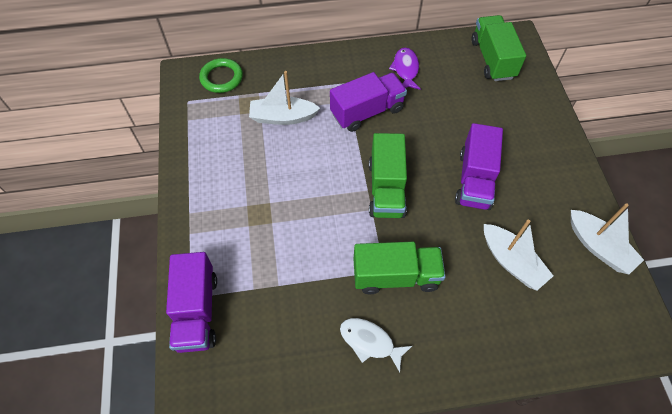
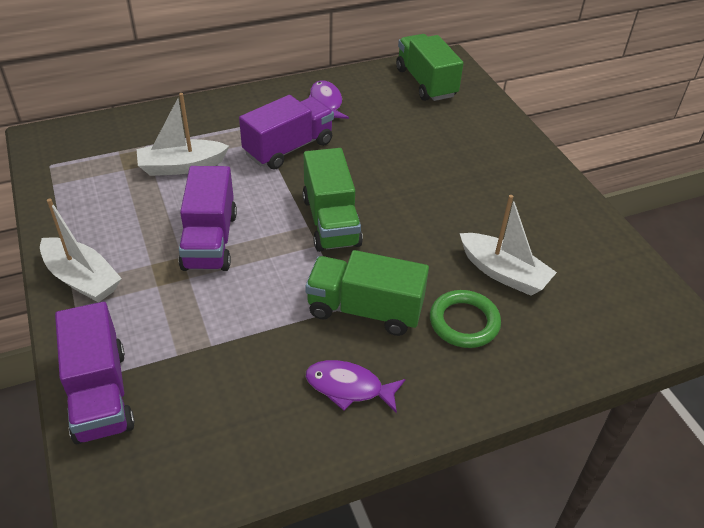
camera: 15 degrees left, 15 degrees down
(221, 78) = (92, 136): green ring -> green ring (464, 322)
(370, 342) = (349, 387): white fish -> purple fish
(395, 276) = (365, 310): green truck -> green truck turned 150 degrees counterclockwise
(474, 180) = (436, 198): purple truck -> purple truck (210, 240)
(598, 247) = (599, 243): white boat -> white boat (82, 279)

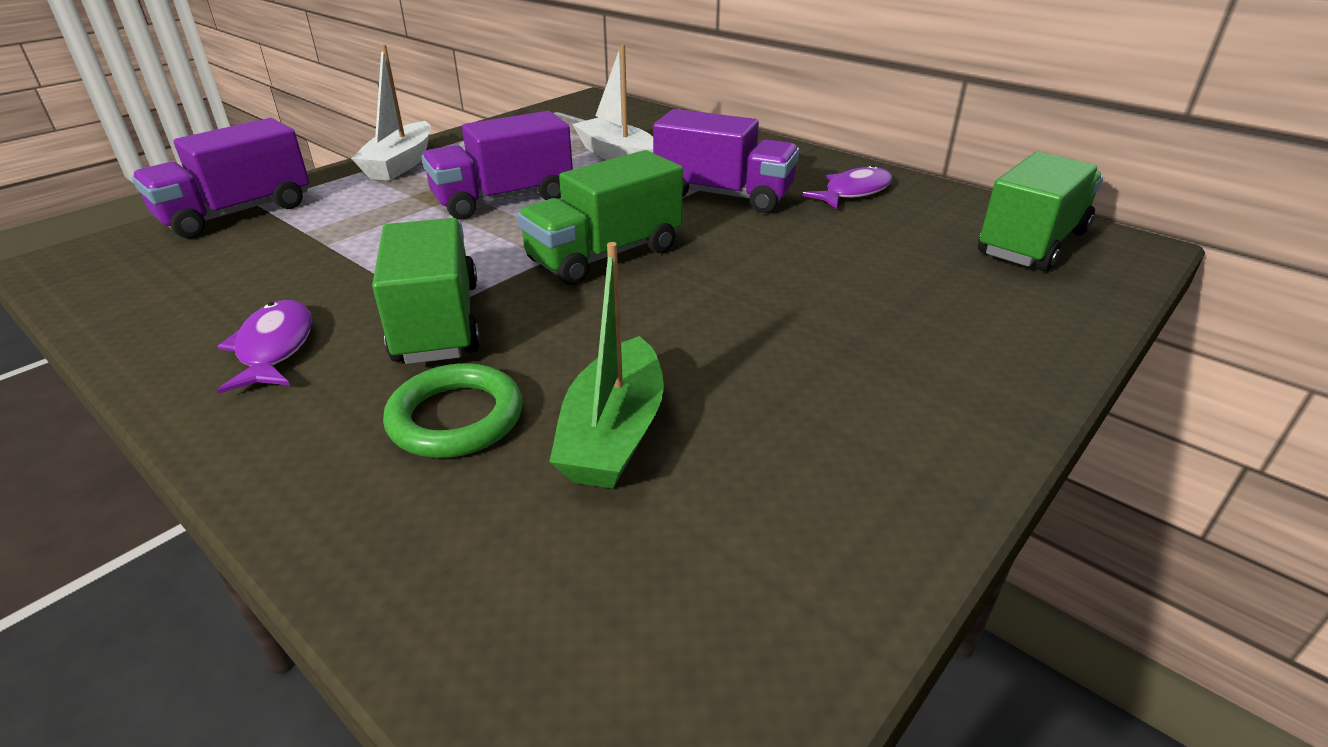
camera: 65 degrees right, 10 degrees down
(503, 273) = (614, 433): white boat -> green boat

